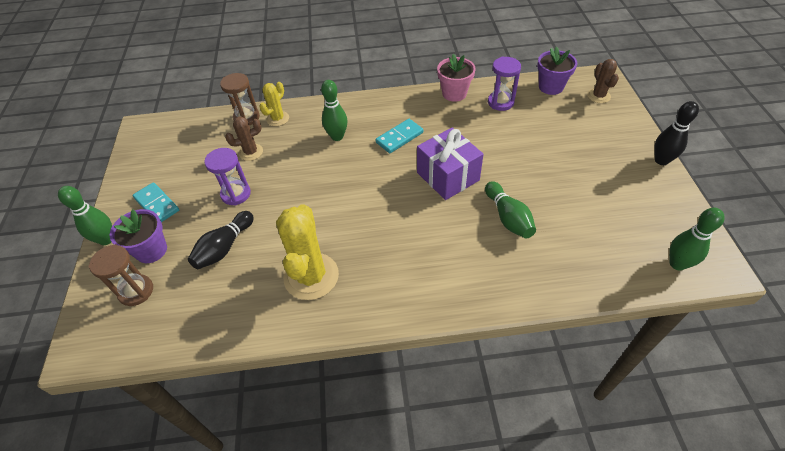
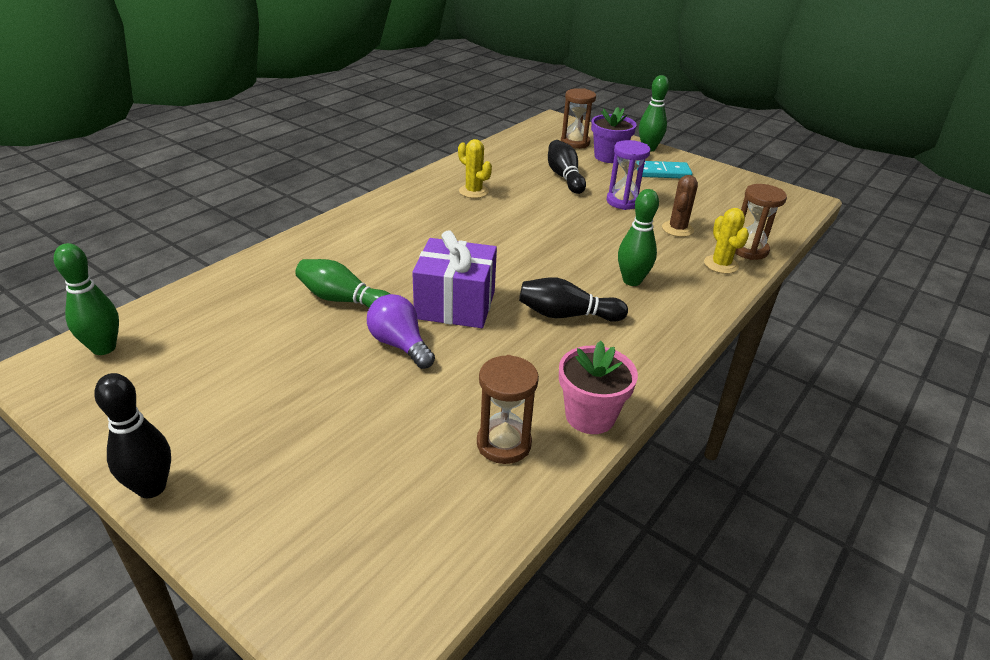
camera: 130 degrees right, 15 degrees down
(311, 276) = (473, 191): yellow cactus -> yellow cactus, size x0.54
(399, 137) = (567, 315): turquoise domino -> black bowling pin
(500, 102) = (504, 444): purple hourglass -> brown hourglass
(502, 169) = (400, 345): none -> purple light bulb
(551, 87) = (450, 538): purple flower pot -> none
(598, 96) = (338, 577): brown cactus -> none

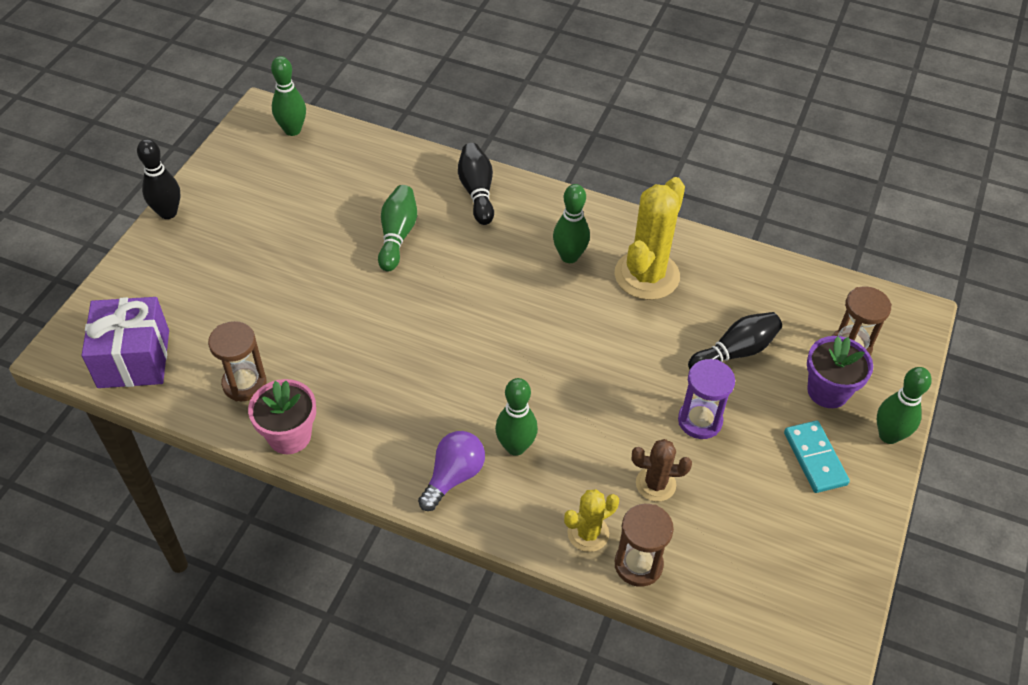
camera: 75 degrees right, 15 degrees up
(400, 345) = (347, 290): purple light bulb -> purple light bulb (453, 476)
(433, 218) = (569, 256): none -> green bowling pin
(455, 305) = (417, 312): purple gift -> purple gift (134, 359)
(473, 191) = (646, 275): yellow cactus -> yellow cactus, size x1.86
(567, 315) = (431, 399): black bowling pin -> black bowling pin (477, 192)

